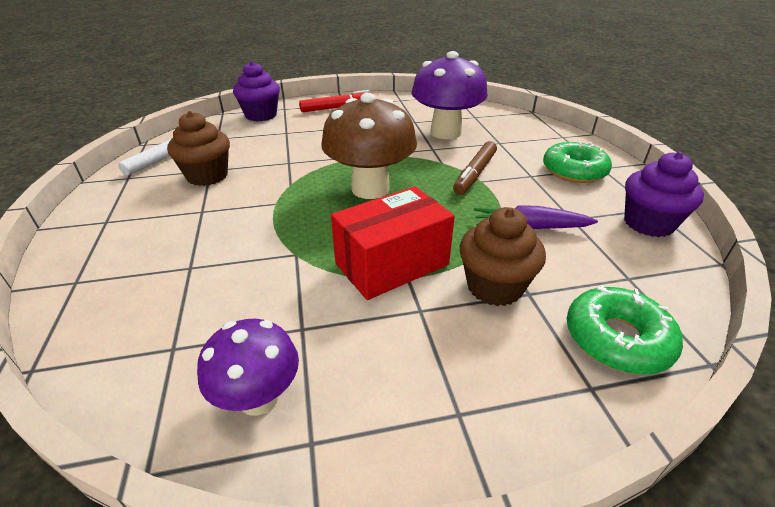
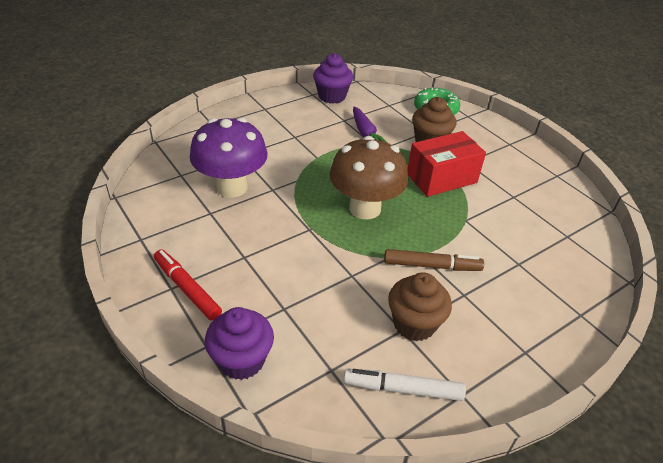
camera: 115 degrees left, 5 degrees up
(259, 398) = (557, 195): purple mushroom -> none
(392, 264) = (441, 178): red box -> red box turned 60 degrees counterclockwise
(475, 173) = (307, 161): brown marker -> brown marker (432, 266)
(574, 171) = (277, 119): green donut -> none

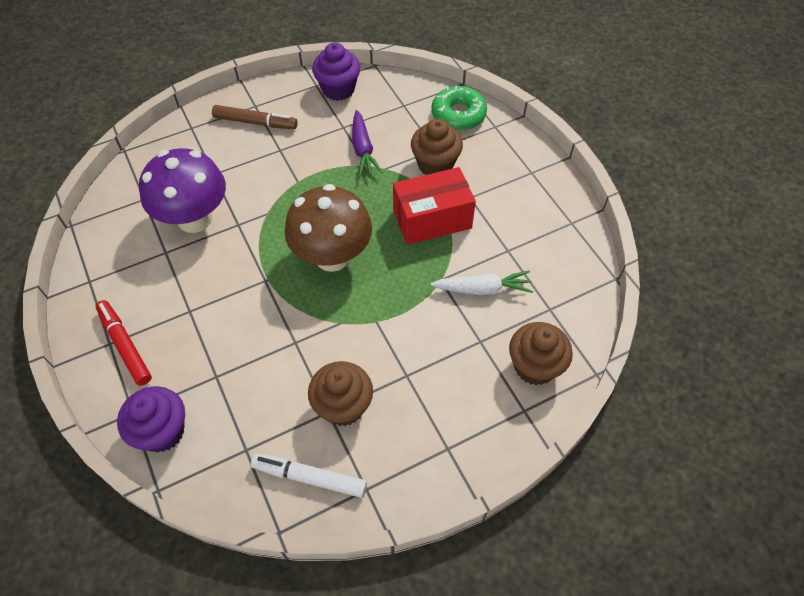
camera: 10 degrees right, 15 degrees up
(432, 266) = (383, 337): brown marker -> brown marker (255, 122)
(504, 225) = (482, 289): none -> white carrot
(574, 279) = (535, 366): none -> brown cupcake

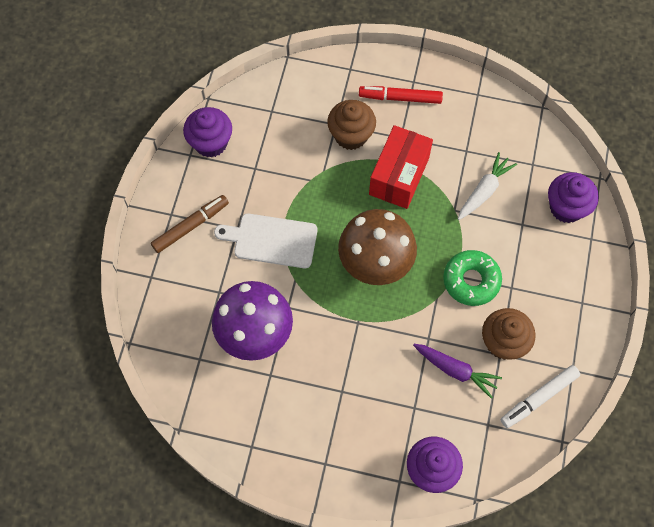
camera: 50 degrees left, 10 degrees up
(125, 345) = (336, 454): red marker -> red marker (400, 98)
(289, 176) = (271, 240): none -> white cutting board
(363, 149) = (291, 171): purple carrot -> purple carrot (455, 370)
(458, 114) = (316, 83): green donut -> green donut (471, 281)
(535, 366) = (566, 207): brown cupcake -> purple cupcake

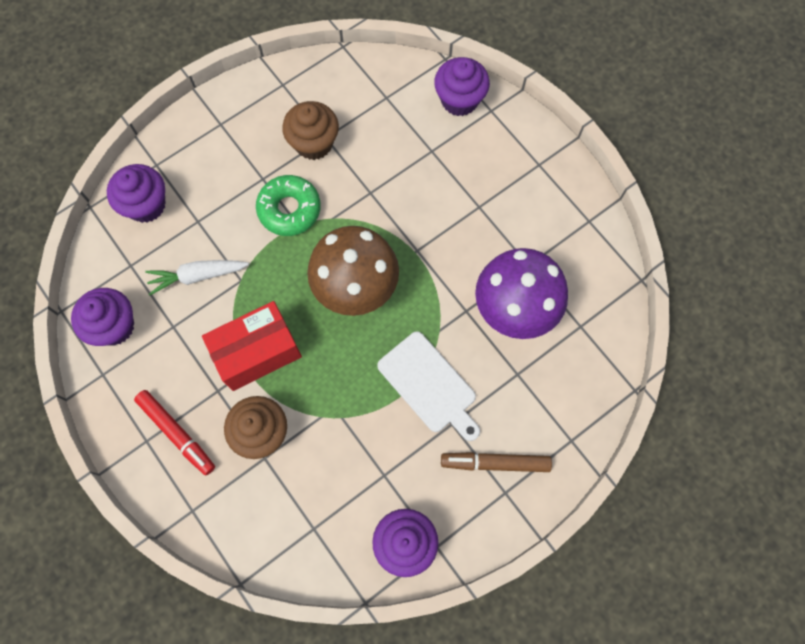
camera: 140 degrees left, 5 degrees up
(455, 370) = (372, 152): purple carrot -> none
(501, 123) = (114, 326): none -> purple cupcake
(539, 398) = (329, 85): white marker -> none

